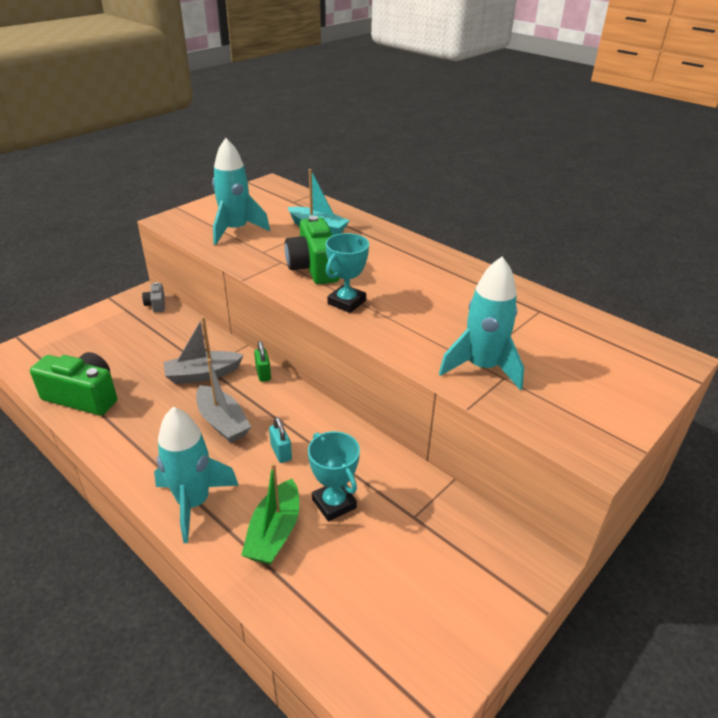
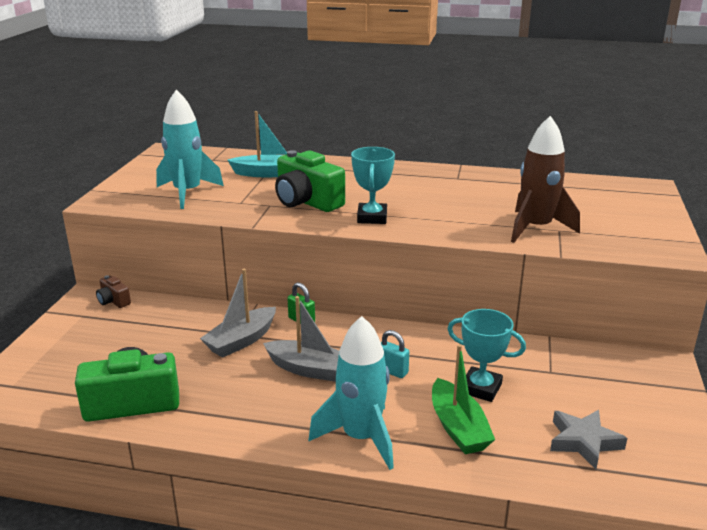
camera: 30 degrees left, 10 degrees down
(156, 304) = (113, 301): grey camera -> brown camera
(364, 603) = (583, 441): none -> grey star
(482, 367) = (536, 228): turquoise rocket -> brown rocket

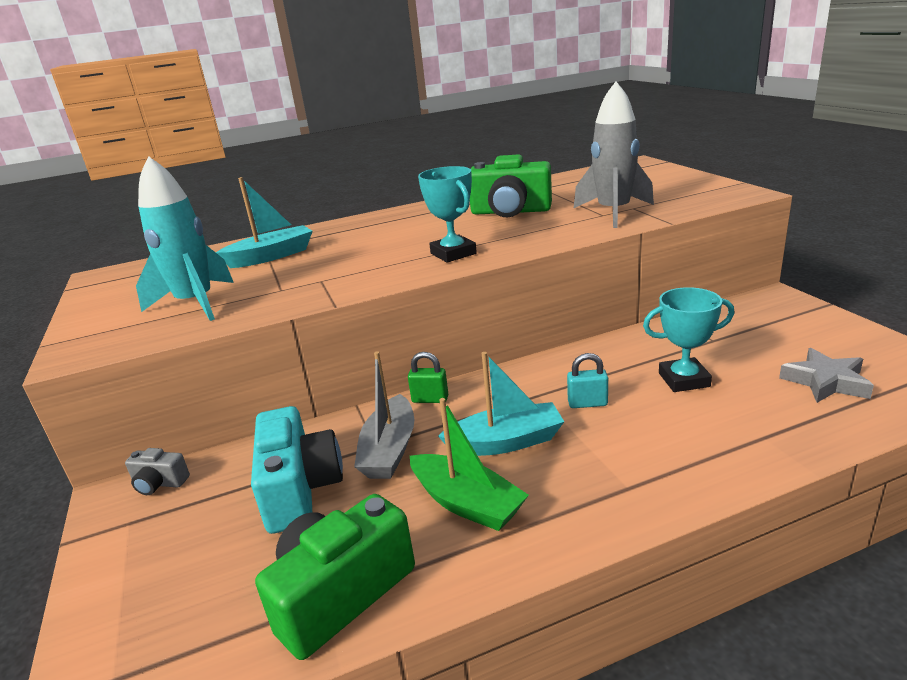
camera: 30 degrees left, 0 degrees up
(113, 301) = (159, 483): brown camera -> grey camera
(172, 339) = (300, 489): none -> turquoise camera
(307, 202) = (359, 264): green camera -> green camera (510, 212)
(309, 369) = (506, 442): grey boat -> turquoise boat
(361, 438) = (654, 482): turquoise rocket -> none
(458, 428) = (720, 423): green boat -> green boat (467, 503)
(536, 228) = (613, 213): brown rocket -> grey rocket

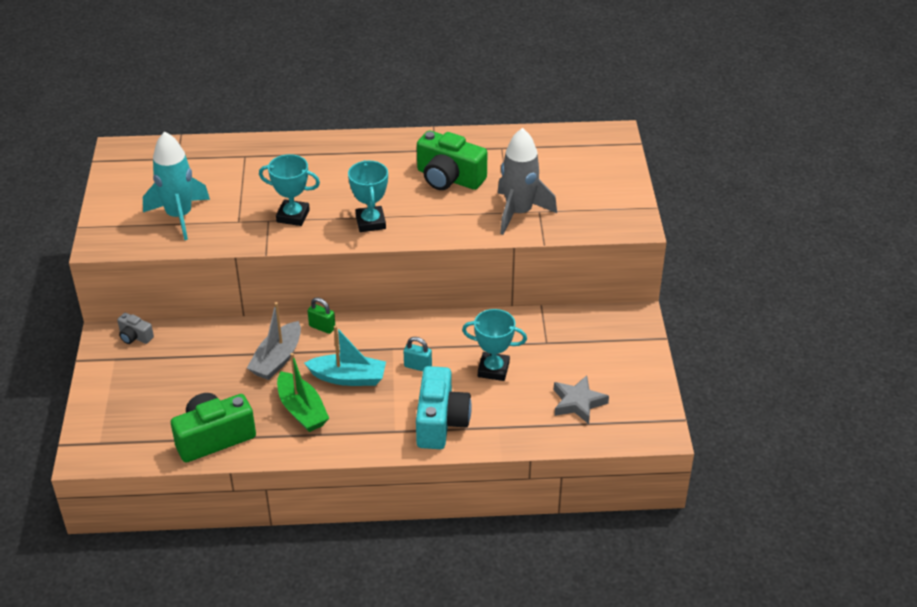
camera: 15 degrees right, 15 degrees up
(271, 256) = (246, 172): turquoise boat -> none
(300, 489) = (214, 369): turquoise camera -> turquoise camera (440, 422)
(351, 270) = (293, 216): none -> turquoise trophy

